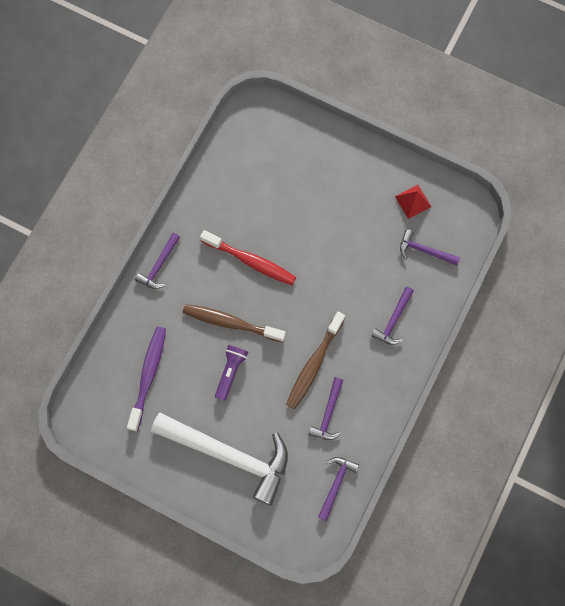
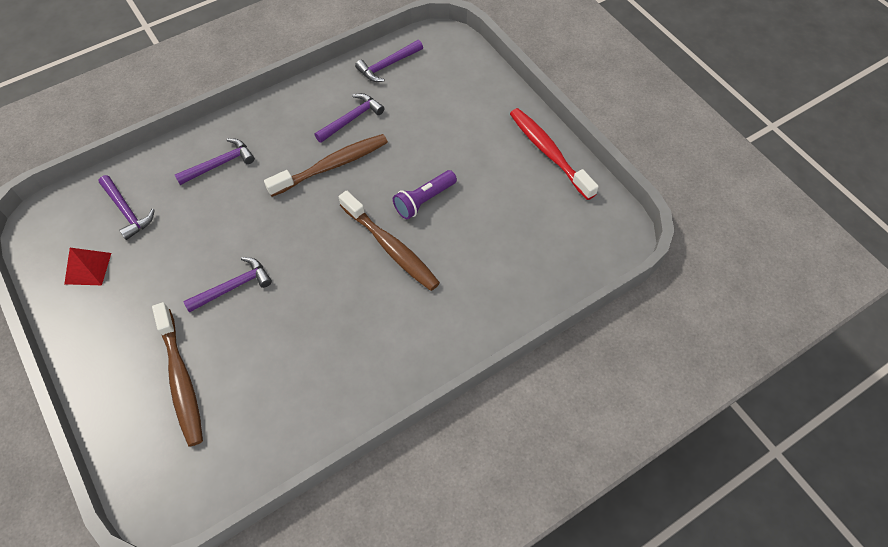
camera: 150 degrees left, 15 degrees down
(148, 375) = (517, 240): purple toothbrush -> none
(159, 265) = (434, 355): purple hammer -> purple hammer (233, 287)
(229, 454) = (474, 132): white hammer -> none
(251, 261) = (321, 301): red toothbrush -> red toothbrush (548, 152)
(298, 171) = (181, 380): none -> brown toothbrush

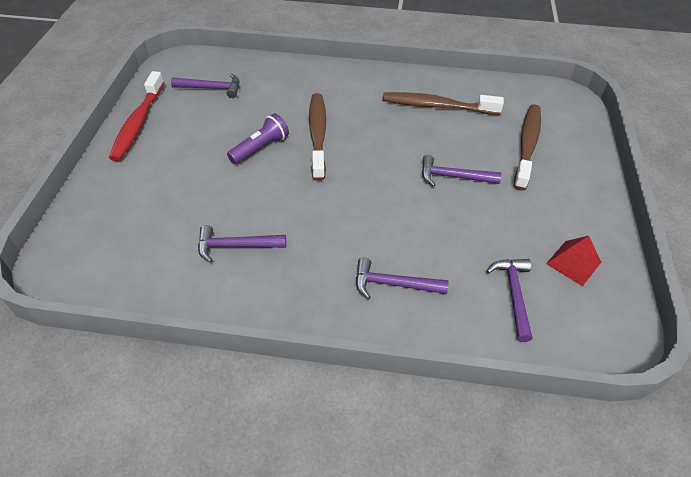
camera: 140 degrees left, 10 degrees down
(332, 165) = (297, 216): brown toothbrush -> brown toothbrush (436, 106)
(388, 65) = (138, 278): purple hammer -> purple hammer (211, 88)
(424, 200) = (260, 147): purple flashlight -> purple flashlight turned 45 degrees counterclockwise

